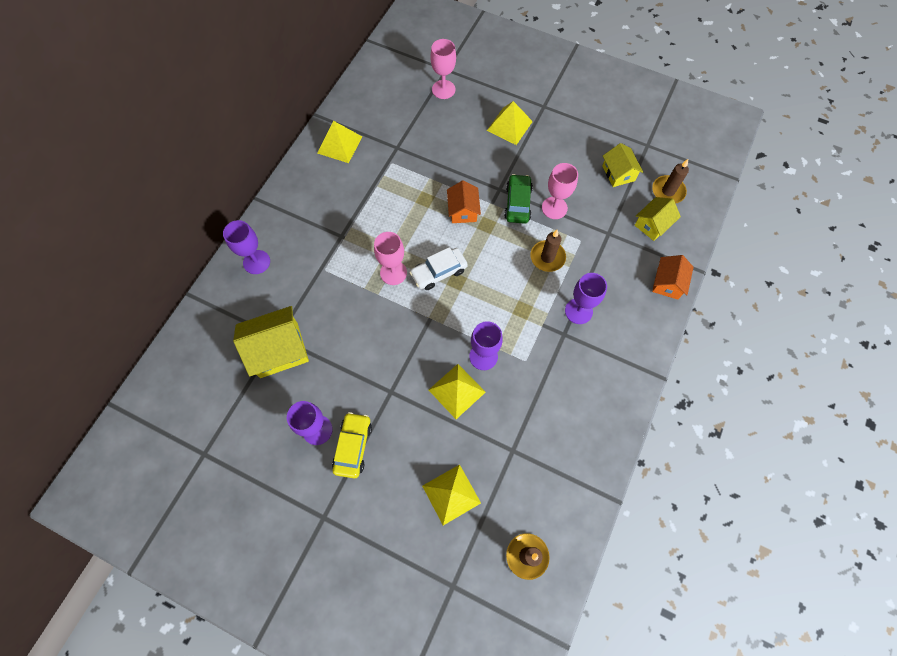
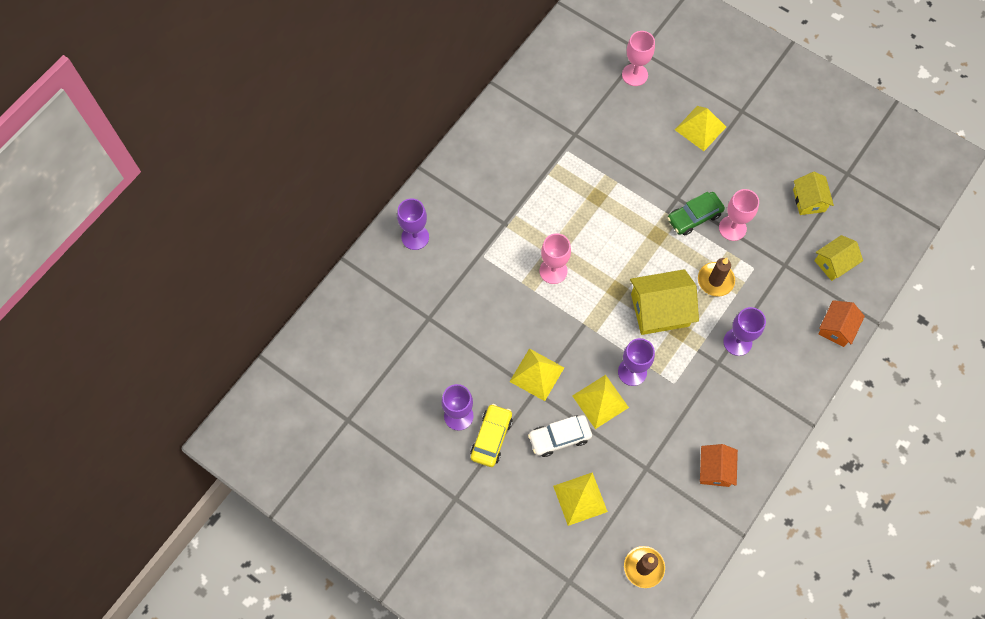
camera: 10 degrees right, 0 degrees up
(279, 349) = (429, 331): yellow house -> yellow house (660, 310)
(339, 145) = (514, 122): yellow pyramid -> yellow pyramid (537, 374)
(439, 272) = (600, 278): white car -> white car (559, 437)
(463, 210) = (635, 216): orange house -> orange house (715, 469)
(517, 203) = (694, 217): green car -> green car turned 135 degrees counterclockwise
(668, 191) = (858, 229): brown candle -> none

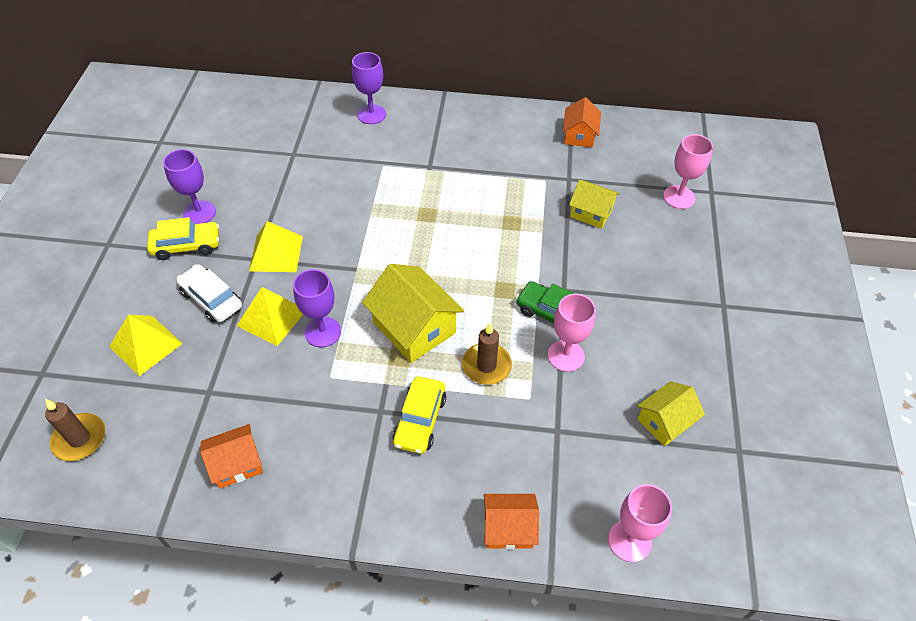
camera: 60 degrees right, 15 degrees down
(532, 100) = (579, 135): none -> orange house
(553, 271) = (402, 221): pink goblet -> pink goblet (629, 540)
(700, 128) = (667, 276): yellow pyramid -> none
(737, 342) = (420, 420): purple goblet -> yellow car
(834, 263) = (600, 486): yellow house -> yellow house (591, 212)

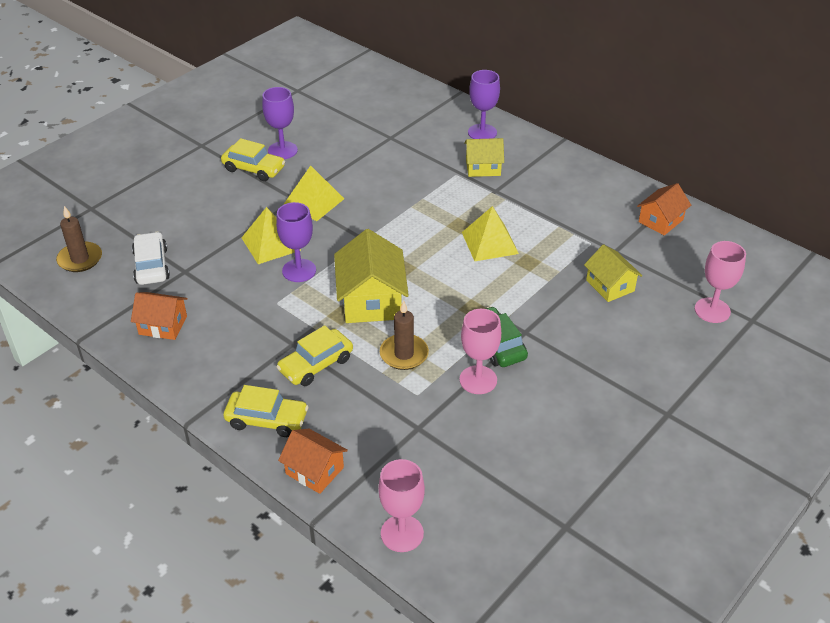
camera: 35 degrees right, 10 degrees down
(145, 345) = (170, 221): yellow pyramid -> yellow pyramid (489, 243)
(211, 299) = (239, 212): white car -> white car (151, 266)
(423, 503) = (267, 420): none -> yellow car
(665, 421) = (518, 470): yellow house -> yellow house (483, 167)

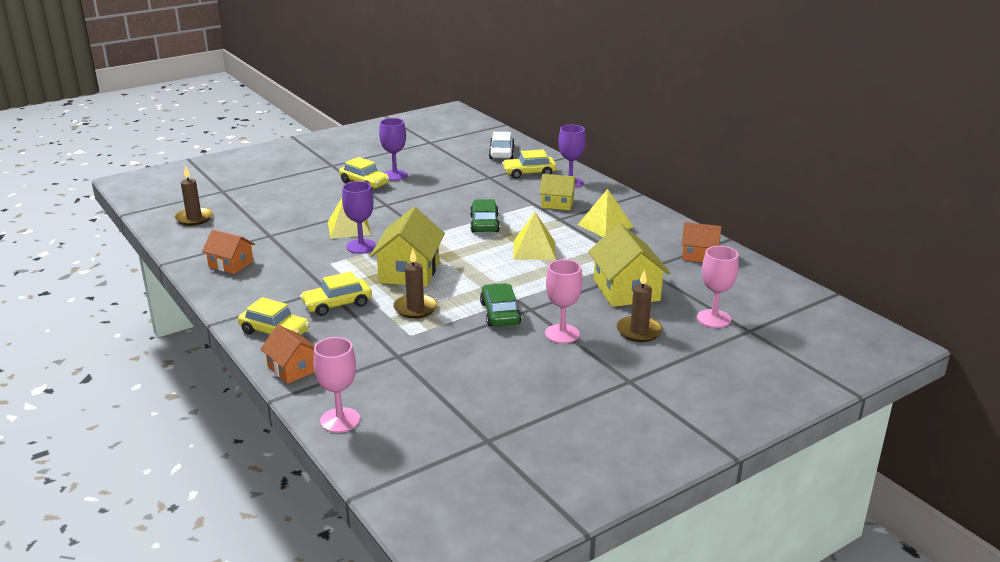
camera: 15 degrees right, 15 degrees down
(151, 266) = (246, 229): white car -> white car (501, 153)
(313, 202) = (400, 207): yellow pyramid -> yellow pyramid (605, 225)
(418, 212) = (484, 224): none -> green car
(431, 124) = (529, 173): none -> yellow car
(478, 380) = (469, 333): pink goblet -> pink goblet (562, 334)
(610, 285) = (626, 290): yellow house -> yellow house, size x1.64
(647, 342) = (639, 331): none -> brown candle
(660, 221) = (699, 255): orange house -> orange house turned 45 degrees clockwise

